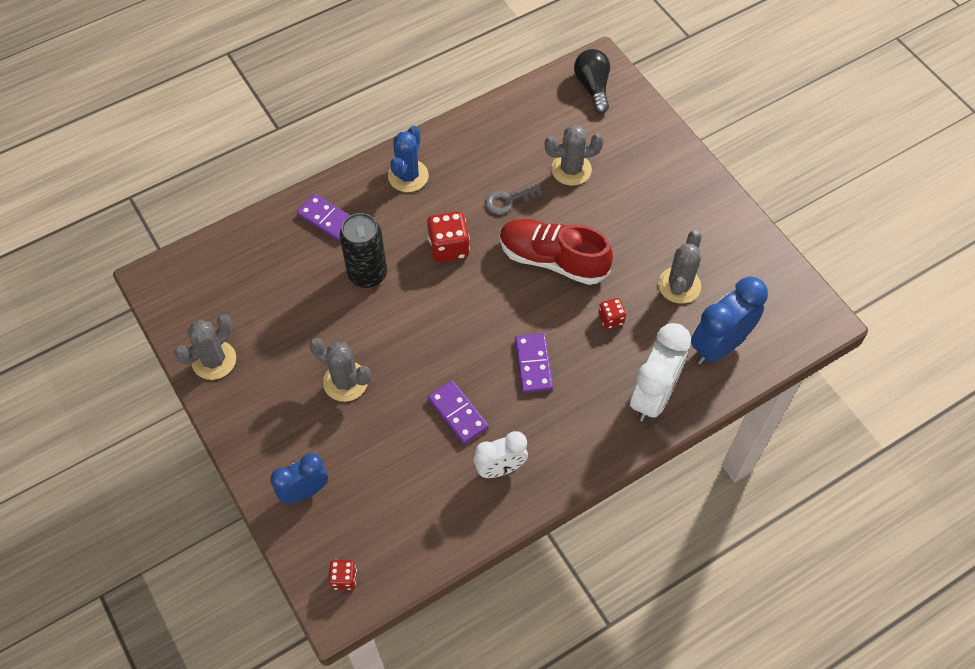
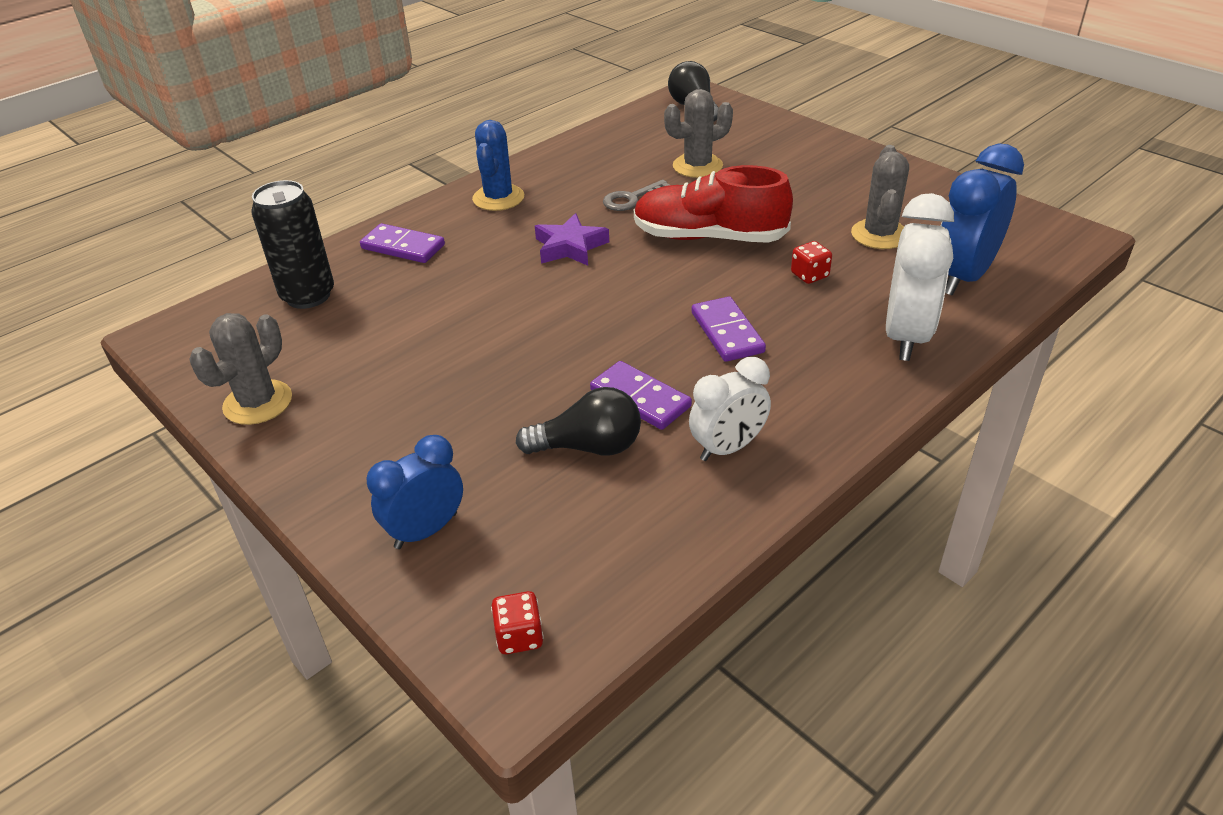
camera: 10 degrees left, 20 degrees down
(345, 381) = (463, 393): grey cactus -> none
(367, 274) = (468, 285): black can -> black can (308, 296)
(415, 447) = (589, 447): none -> black light bulb
(448, 247) = (570, 247): red dice -> purple star

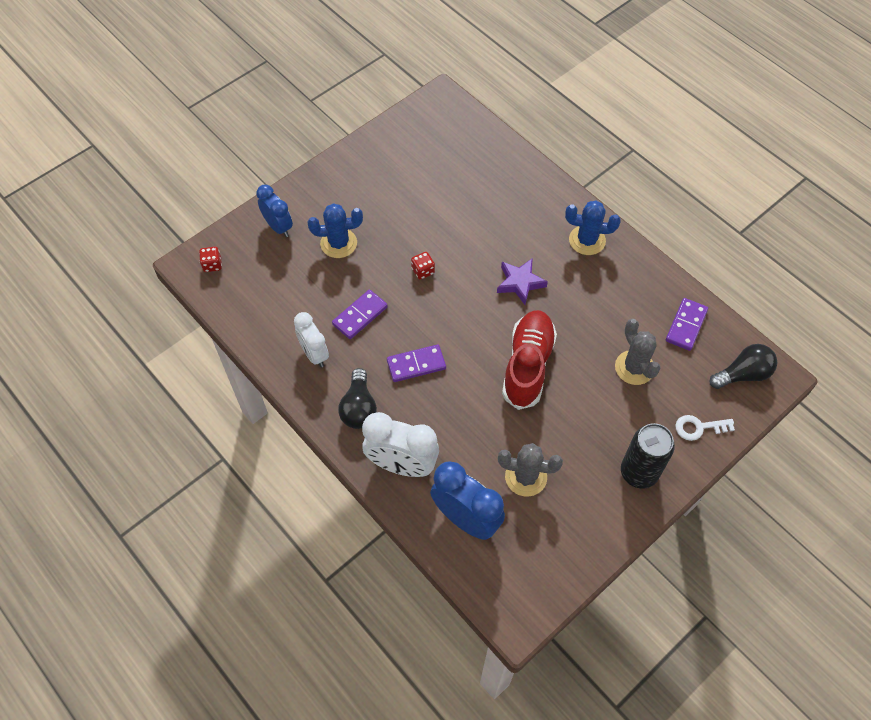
camera: 90 degrees right, 20 degrees up
(258, 402) = (379, 148): grey cactus -> none
(308, 296) = (474, 153): black can -> black can (639, 472)
(403, 247) = (525, 193): purple domino -> purple domino (686, 325)
(478, 438) = (338, 243): none -> blue cactus
(589, 447) = (325, 291): black light bulb -> black light bulb (359, 408)
(631, 199) = (583, 321): grey key -> none
(769, 130) = (699, 427): none -> white key
(809, 275) = (475, 421): red dice -> red dice (423, 271)

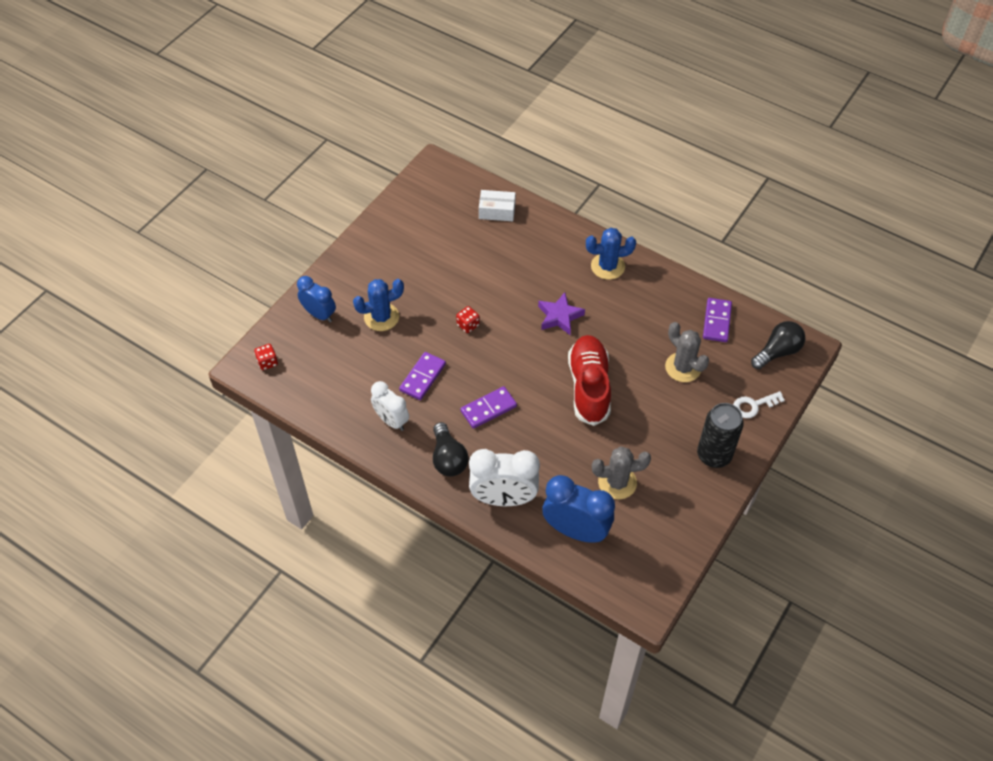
camera: 15 degrees left, 5 degrees down
(489, 157) = (497, 211): none -> white box

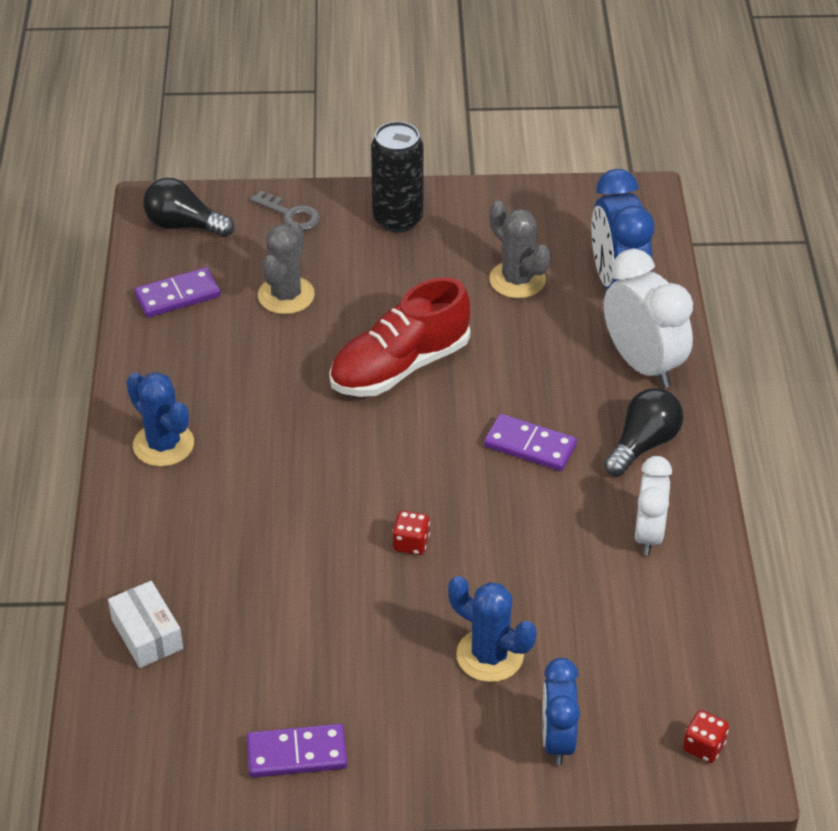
camera: 125 degrees left, 10 degrees down
(422, 377) = (548, 542): purple domino -> purple domino (297, 754)
(559, 316) = (305, 451): purple star -> none
(753, 405) = (291, 215): white key -> grey key

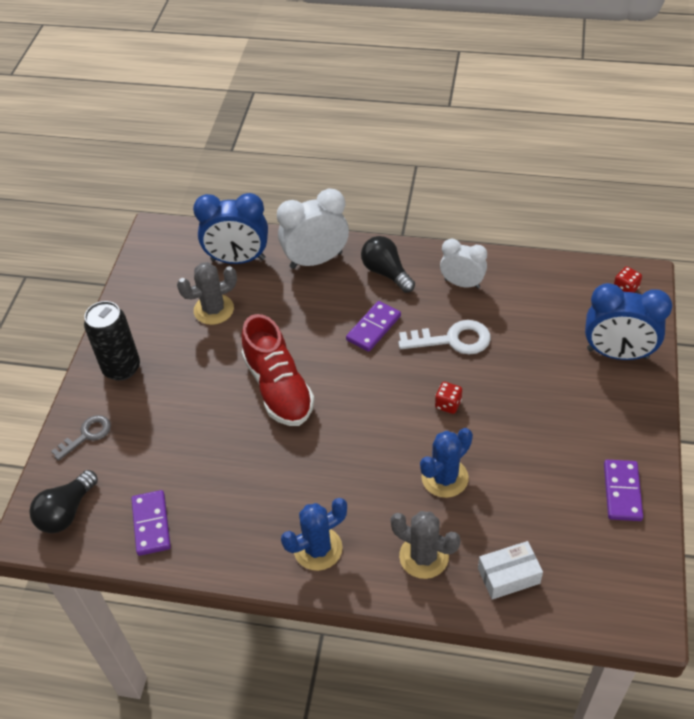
camera: 75 degrees left, 5 degrees up
(286, 295) = (179, 449): grey cactus -> grey cactus (424, 556)
(490, 655) = (549, 376): blue cactus -> blue cactus (445, 478)
(531, 535) = (452, 340): none -> white key
(557, 740) = (617, 354): blue clock -> blue clock, size x1.55

